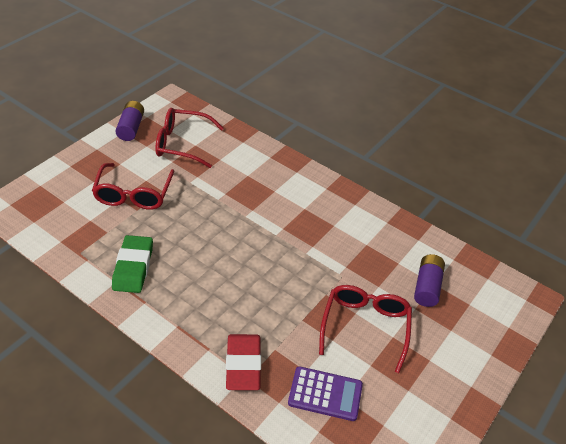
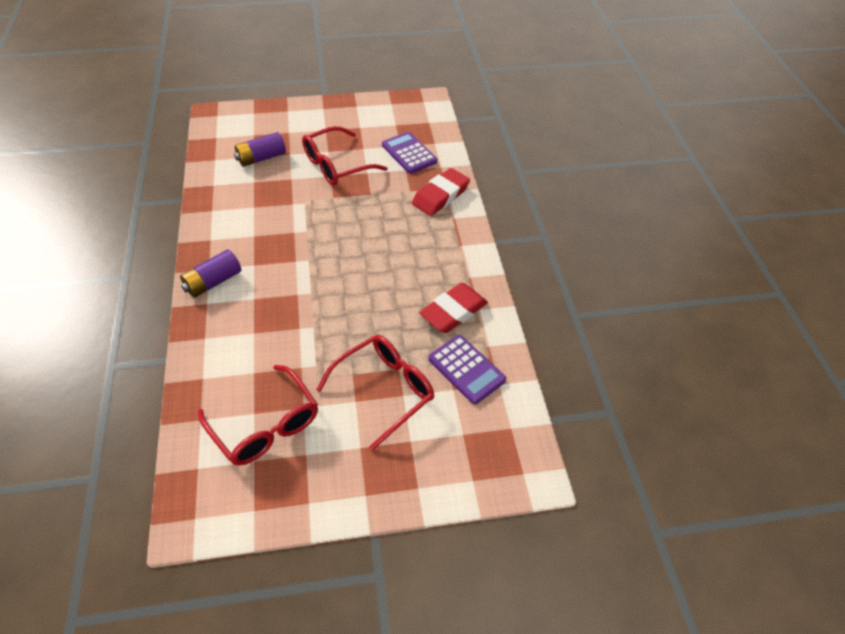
camera: 135 degrees left, 5 degrees up
(90, 236) = (466, 369): none -> purple calculator
(131, 128) = (293, 503): purple battery -> purple battery (213, 282)
(133, 267) = (453, 311): green eraser -> red eraser

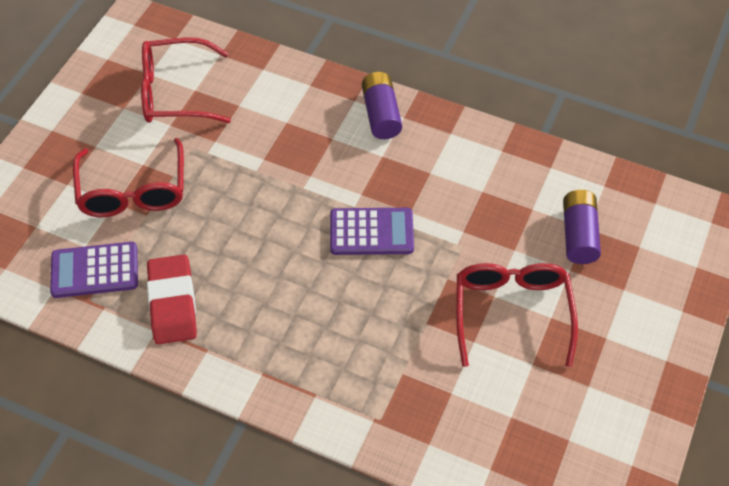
camera: 125 degrees right, 5 degrees up
(409, 153) = (485, 418): purple calculator -> purple calculator (371, 232)
(440, 196) = (367, 405): red eraser -> none

